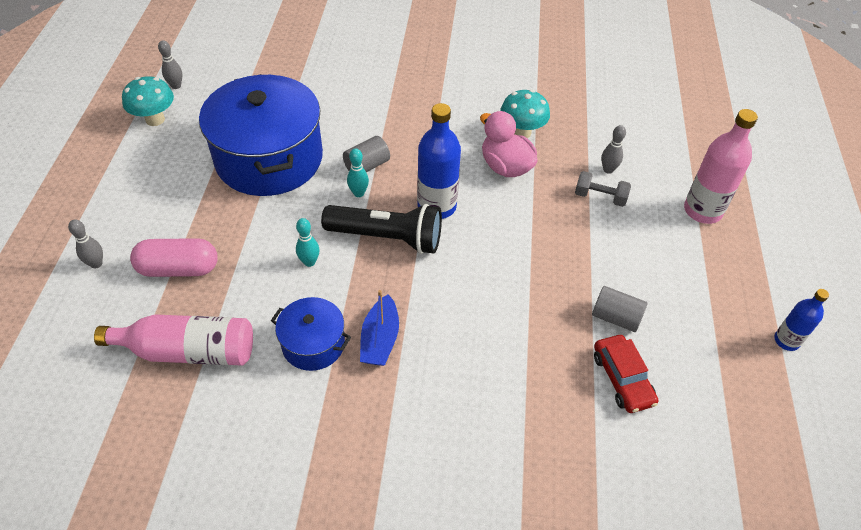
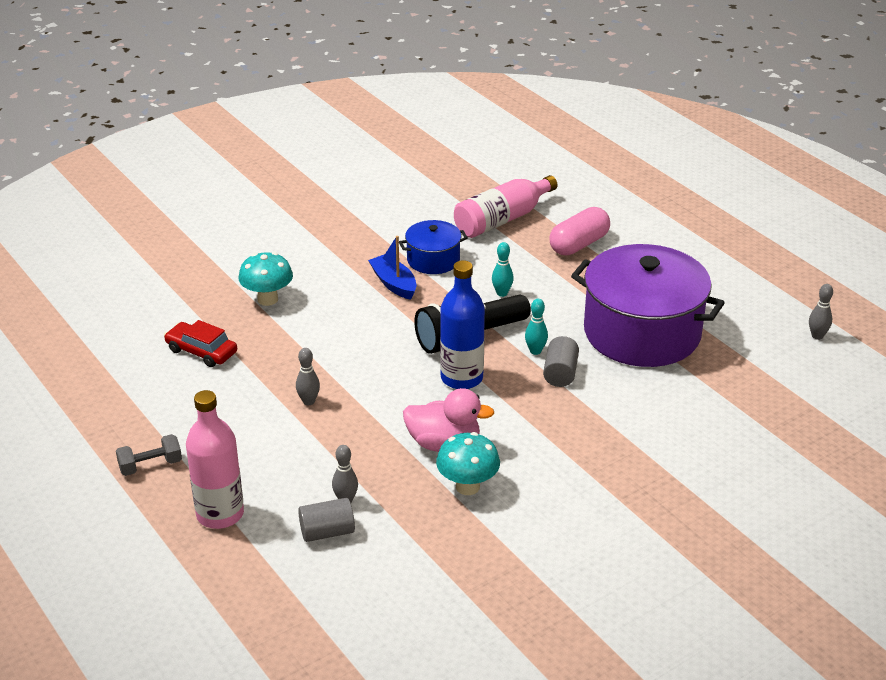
camera: 140 degrees right, 15 degrees down
(96, 264) = (632, 219): grey bowling pin -> grey bowling pin (308, 401)
(155, 119) = (776, 305): turquoise mushroom -> turquoise mushroom (267, 299)
(269, 158) = (642, 333): blue pot -> purple pot
(600, 197) = (330, 468): grey dumbbell -> grey dumbbell (150, 466)
(615, 317) = (236, 384): grey cylinder -> grey cylinder (327, 532)
(786, 341) = (81, 444): blue bottle -> none

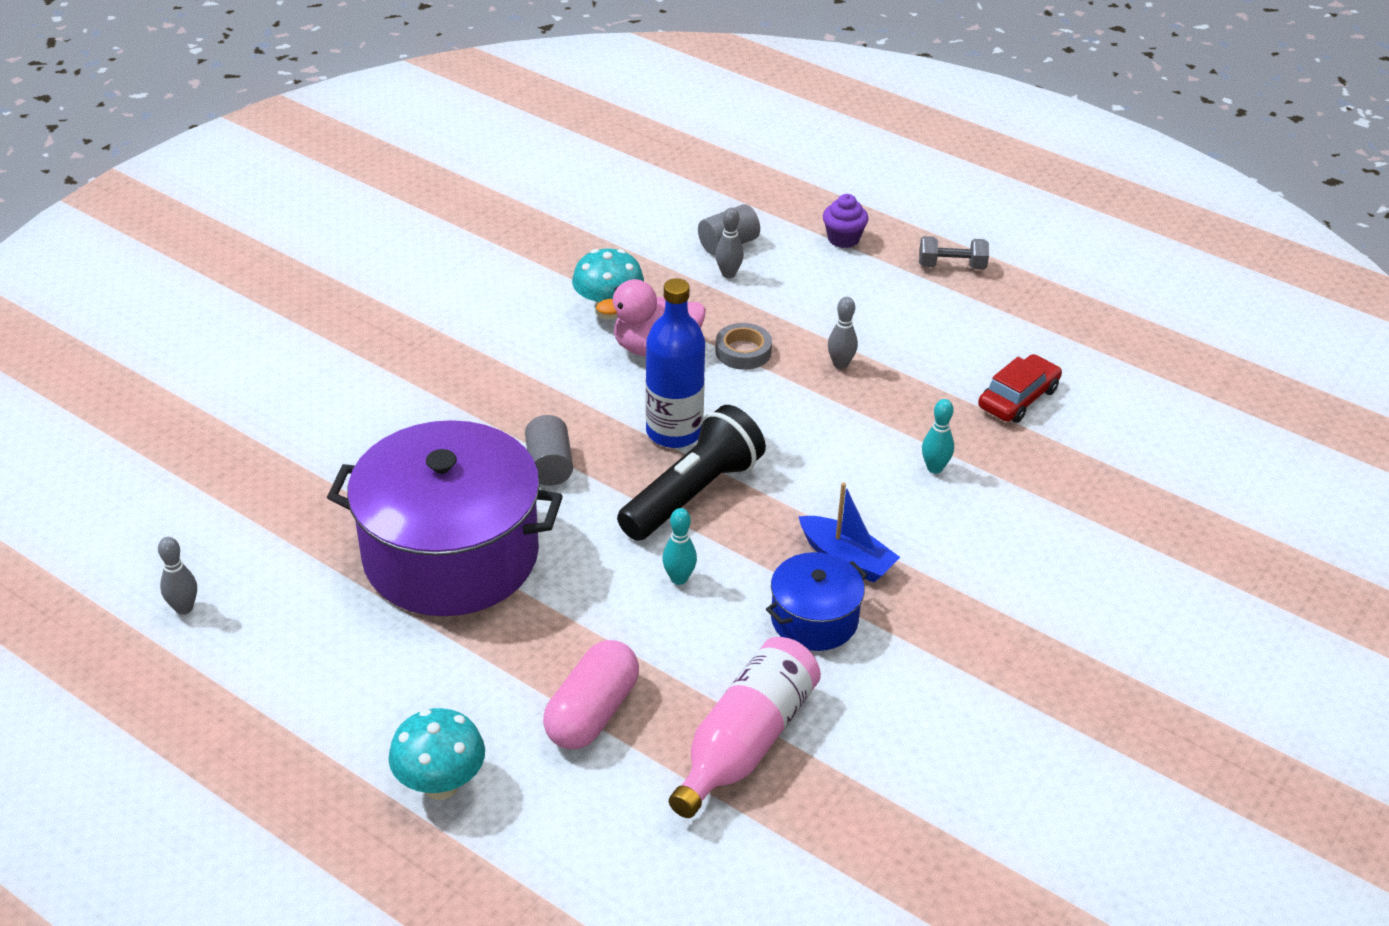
camera: 160 degrees right, 5 degrees up
(150, 466) = (951, 266): grey dumbbell -> grey dumbbell turned 45 degrees clockwise
(201, 351) = (1018, 398): red car -> red car turned 60 degrees counterclockwise
(220, 514) = (843, 239): pink bottle -> purple cupcake
(267, 299) = (1002, 491): turquoise mushroom -> turquoise mushroom (441, 785)
(376, 427) = (743, 351): none -> grey tape
(535, 351) = (593, 491): turquoise bowling pin -> turquoise bowling pin (934, 468)

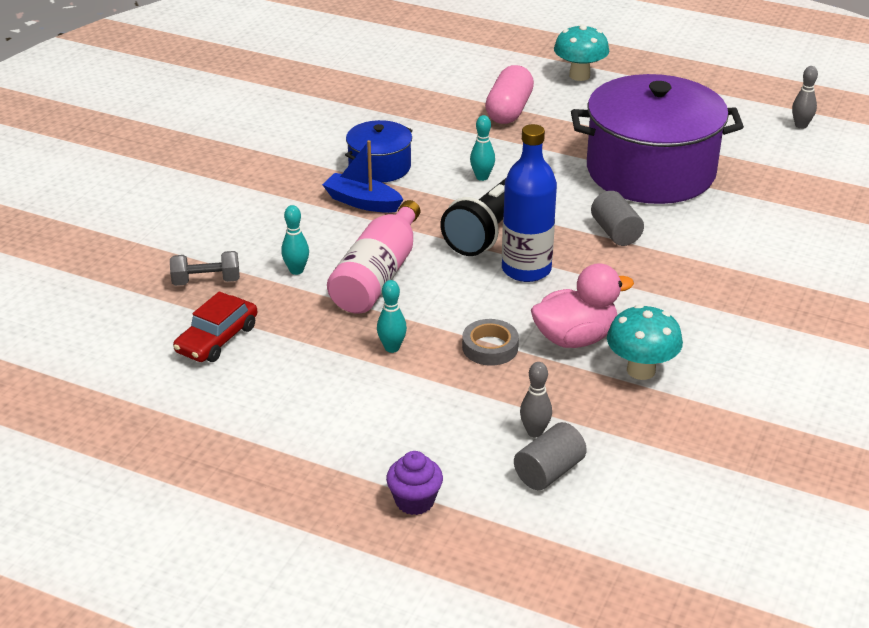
camera: 170 degrees right, 5 degrees down
(746, 742) = (410, 109): pink bottle -> pink bottle (377, 276)
(840, 364) = (392, 348): grey bowling pin -> turquoise bowling pin
(951, 266) = (281, 481): grey dumbbell -> grey dumbbell (206, 281)

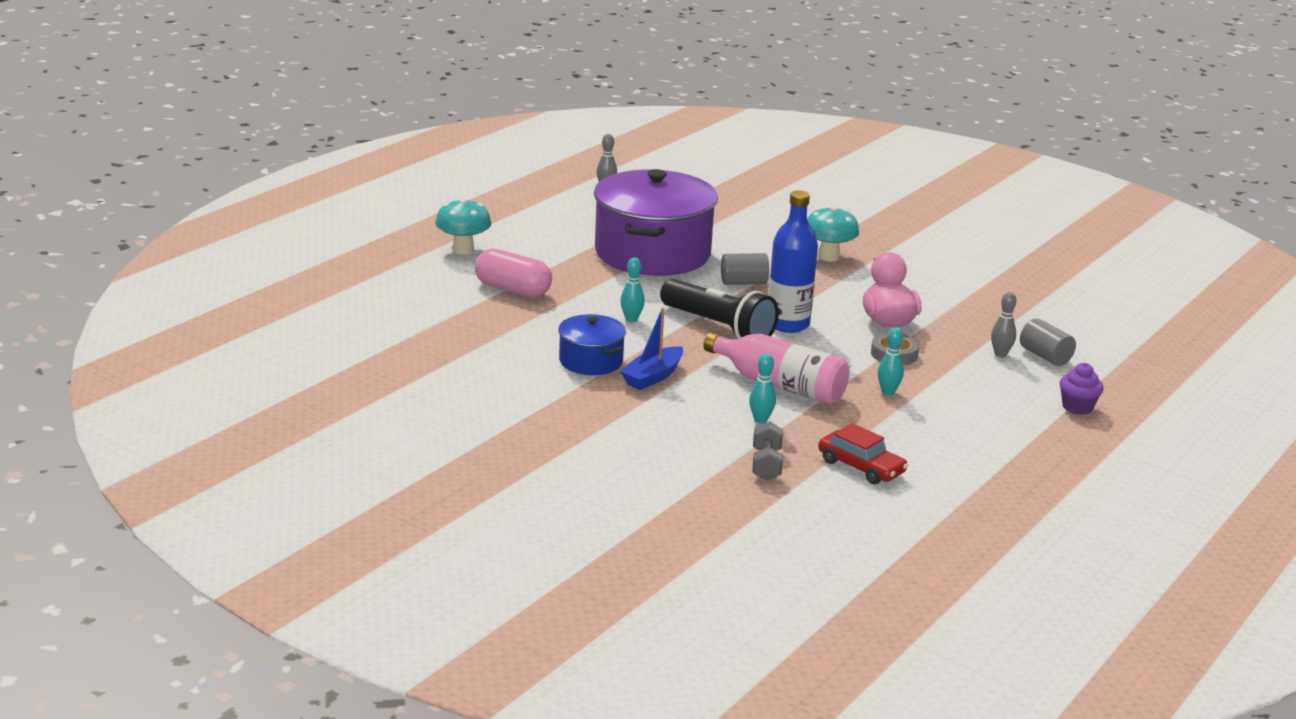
camera: 80 degrees left, 10 degrees down
(641, 370) = (931, 306): turquoise mushroom -> turquoise mushroom (828, 257)

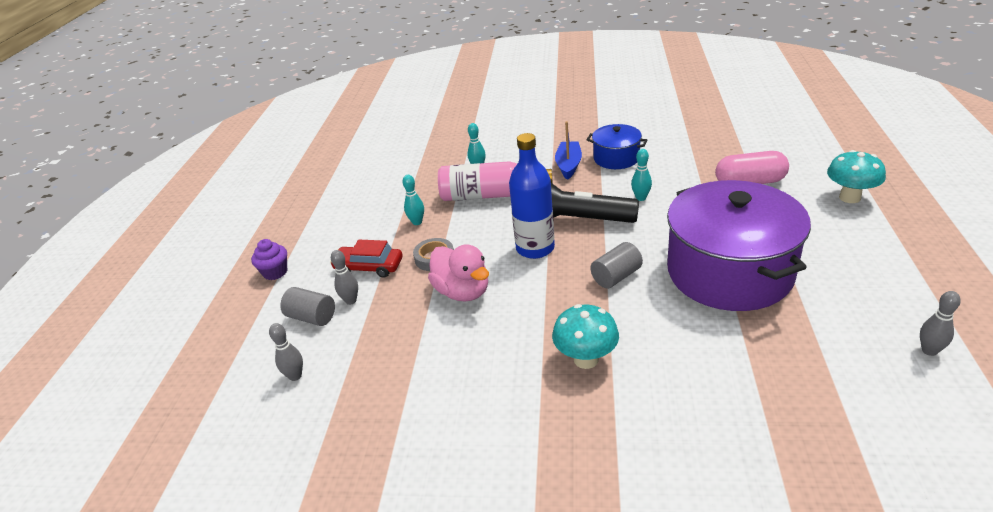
camera: 155 degrees right, 10 degrees up
(766, 465) = (451, 147): grey dumbbell -> none
(861, 467) = (400, 167): red car -> red car (369, 267)
(1070, 325) = (295, 376): none -> grey bowling pin

